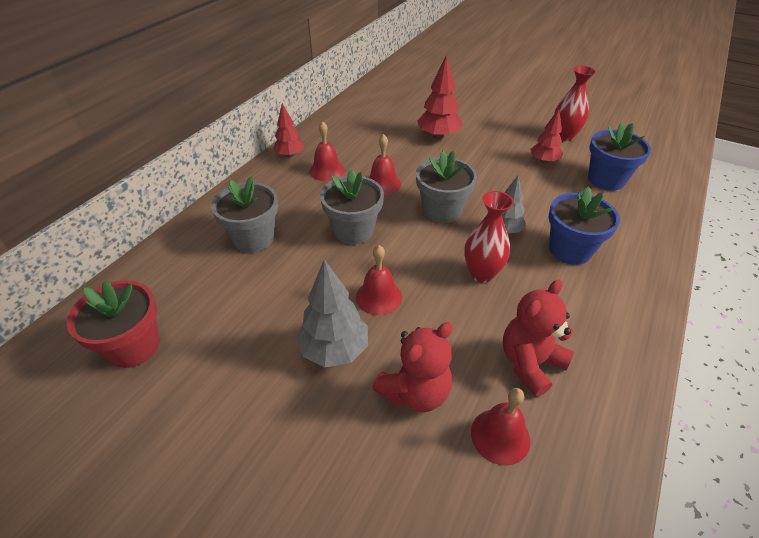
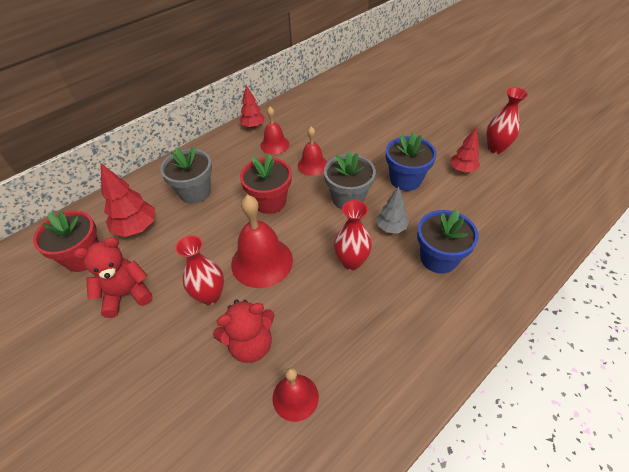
camera: 20 degrees right, 5 degrees up
(334, 350) = (210, 295): grey tree -> red vase
(353, 231) = (270, 202): grey flower pot -> red flower pot
(378, 297) = (262, 261): red bell -> red bell, size x1.67
(438, 136) = (380, 129): red tree -> red tree (136, 228)
(530, 363) = (349, 347): red teddy bear -> red teddy bear (126, 294)
(606, 180) = (511, 199): blue flower pot -> blue flower pot (405, 179)

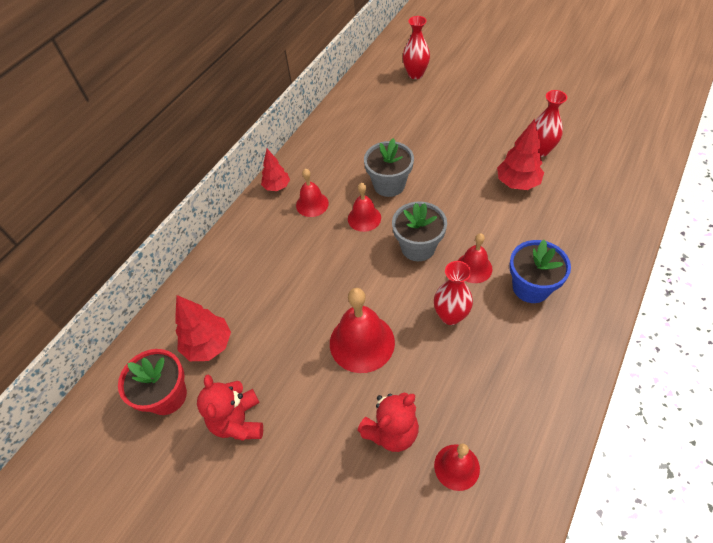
camera: 15 degrees left, 5 degrees up
(126, 294) = (238, 421): red teddy bear -> red teddy bear turned 60 degrees counterclockwise
(195, 192) = (252, 285): grey flower pot -> grey flower pot (389, 185)
(210, 295) = (326, 394): red vase -> red vase (415, 74)
(270, 202) = (339, 273): red flower pot -> none
(391, 228) = (473, 268): grey tree -> red bell
(405, 179) = (466, 210): blue flower pot -> none
(462, 169) = (517, 183): red tree -> red tree, size x1.52

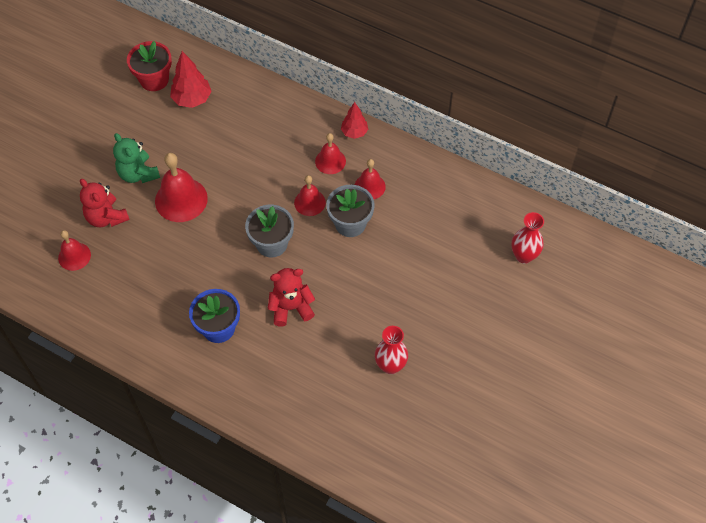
camera: 85 degrees right, 5 degrees up
(238, 421) = (128, 124): red teddy bear -> red teddy bear (291, 308)
(322, 398) = (138, 174): none -> green teddy bear
(450, 316) = (197, 263): red vase -> none
(473, 268) = (244, 285): red bell -> red bell (369, 186)
(517, 183) = (344, 336): red tree -> none

